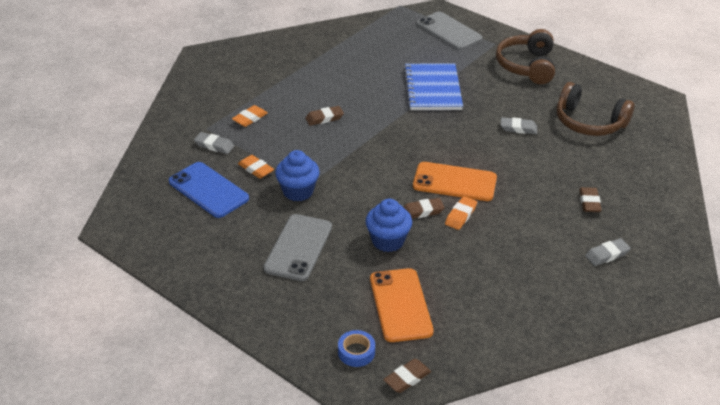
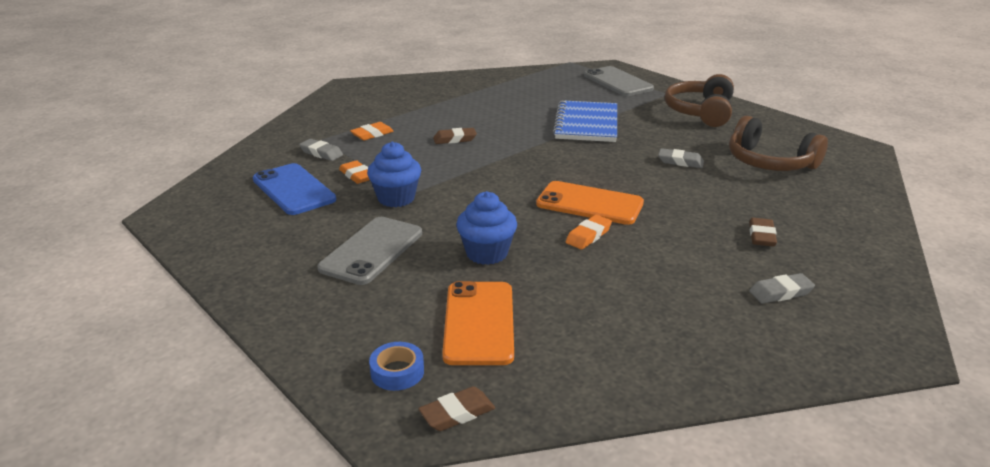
camera: 10 degrees right, 10 degrees down
(422, 211) = (540, 228): brown eraser -> none

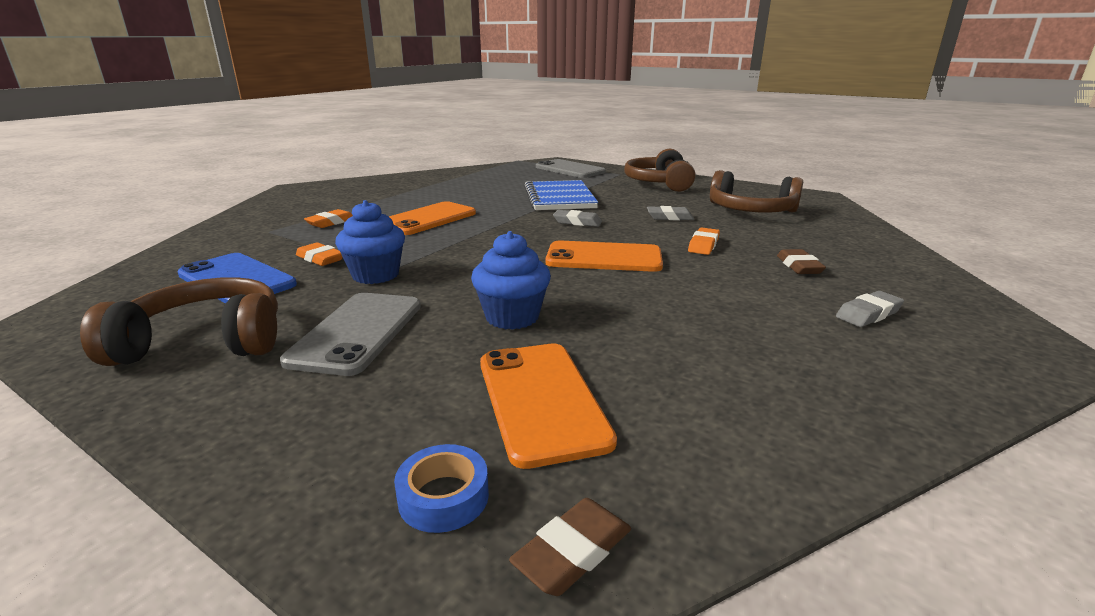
camera: 15 degrees left, 5 degrees down
(271, 243) = (205, 342): none -> brown headphones
(321, 153) = (270, 243): grey eraser -> grey eraser (577, 222)
(455, 139) = (428, 219): brown eraser -> orange phone
(588, 236) = (622, 286): orange eraser -> orange eraser (703, 245)

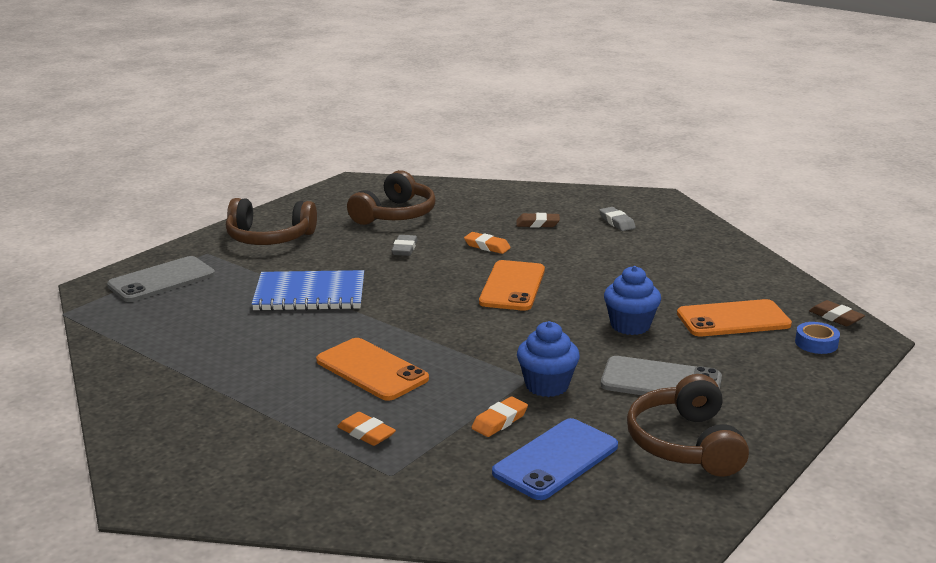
camera: 85 degrees left, 0 degrees up
(577, 222) = (408, 290): grey eraser -> none

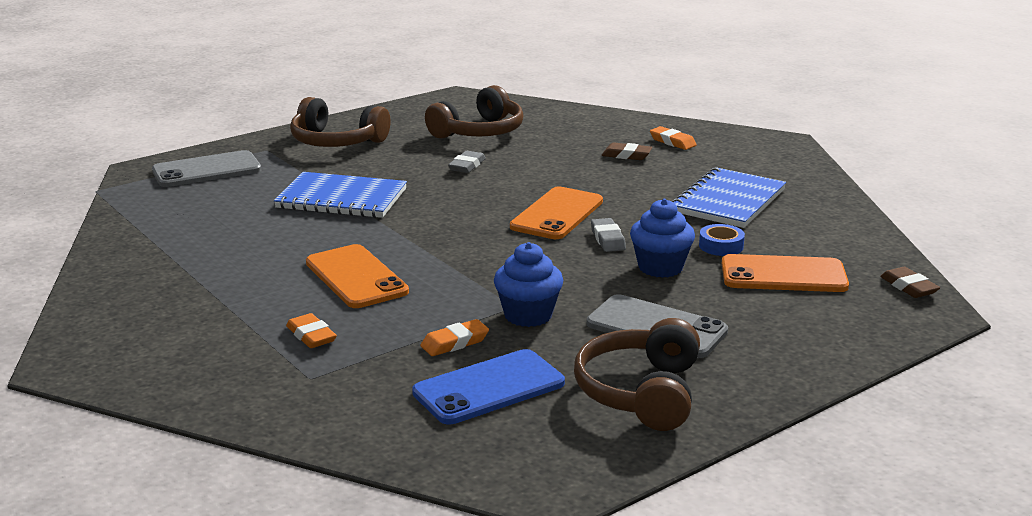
camera: 15 degrees right, 0 degrees up
(487, 246) = (556, 172): orange eraser -> orange eraser (672, 142)
(617, 222) = (717, 162): grey eraser -> grey eraser (608, 239)
(648, 257) = (729, 201): none -> blue notebook
(816, 343) = (865, 311): blue tape -> blue tape (721, 246)

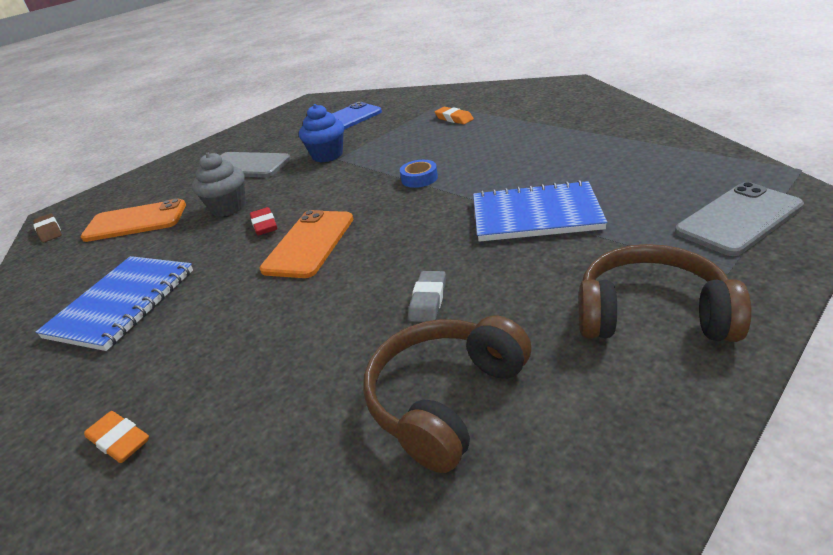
camera: 175 degrees right, 10 degrees up
(356, 277) = (455, 152): orange phone -> none
(455, 343) = (368, 133): orange eraser -> none
(608, 239) = (264, 225): grey eraser -> red eraser
(626, 155) = (208, 377): brown eraser -> none
(641, 393) = (266, 135): brown headphones -> none
(660, 267) = (228, 207): blue cupcake -> grey cupcake
(721, 246) = (167, 239): blue tape -> blue tape (419, 178)

